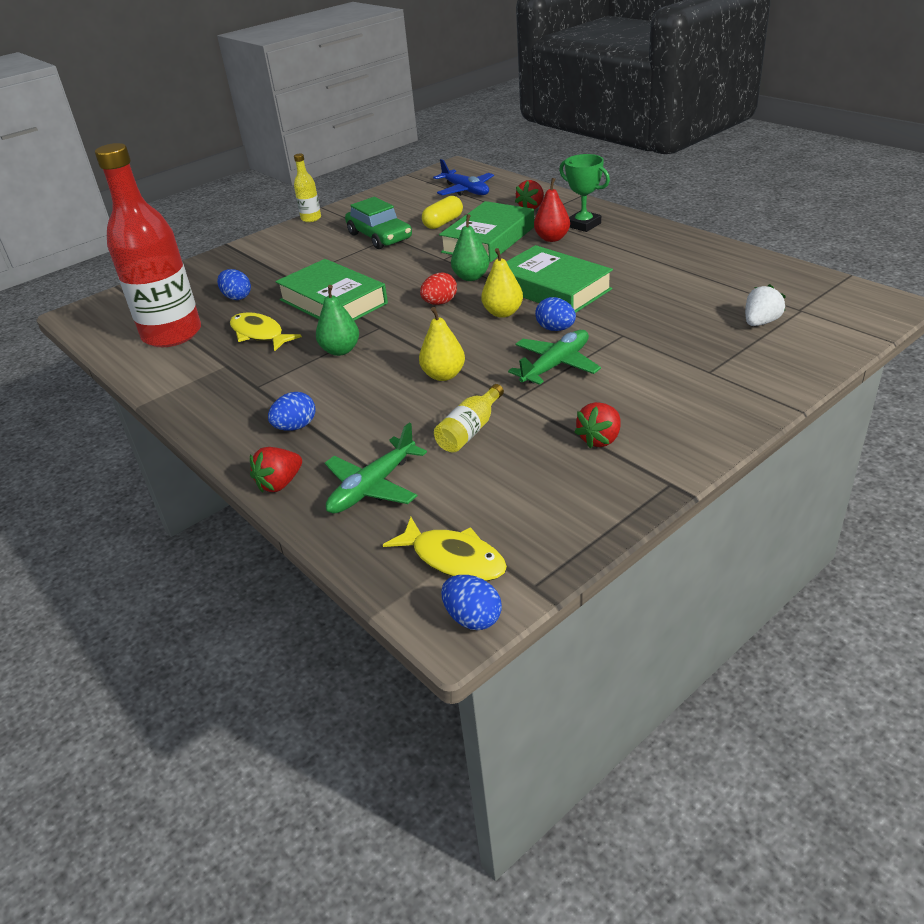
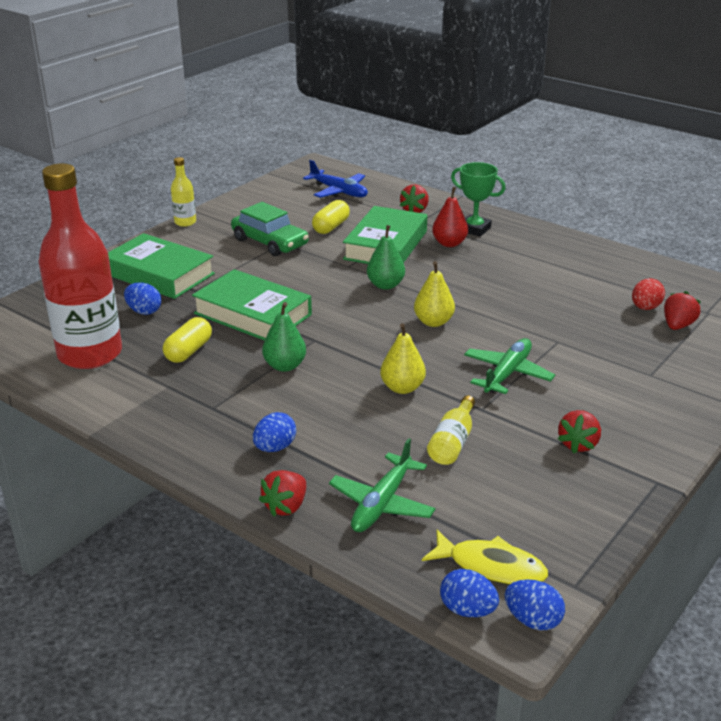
camera: 15 degrees left, 5 degrees down
(259, 334) = (189, 351): yellow fish -> yellow capsule
(440, 303) = (365, 313): red egg -> red egg (645, 308)
(553, 288) = (472, 296): green book -> green book (159, 274)
(555, 329) = (492, 337): blue egg -> blue egg (467, 610)
(760, 322) = (677, 326): white strawberry -> red strawberry

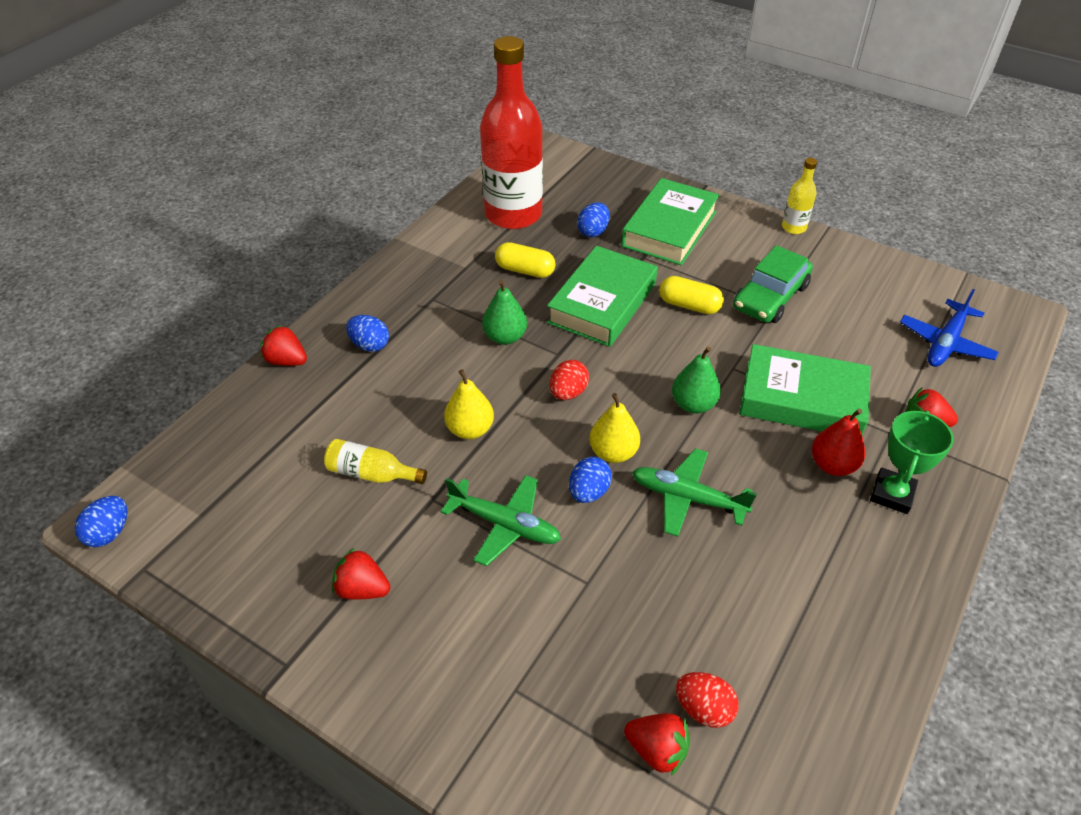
camera: 85 degrees right, 15 degrees up
(331, 227) = (833, 344): yellow capsule -> yellow capsule (689, 305)
(364, 337) = (568, 393): none -> red egg
(382, 503) = (282, 423): green plane -> green plane (688, 498)
(467, 610) = (134, 486): blue egg -> blue egg (589, 492)
(491, 567) = (182, 504): yellow fish -> none

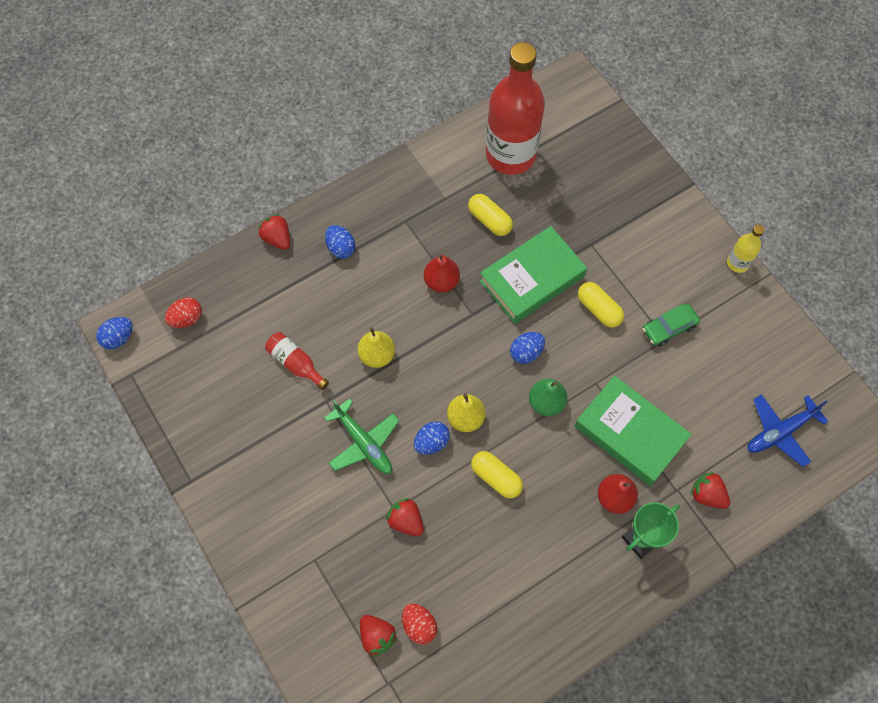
camera: 25 degrees right, 20 degrees up
(362, 589) = (254, 449): red strawberry -> red strawberry (406, 521)
(371, 473) = (295, 363): yellow bottle -> red bottle
(505, 337) = (441, 281): green pear -> red pear
(568, 393) = (461, 353): red egg -> red egg (187, 318)
(593, 232) = (565, 200): blue egg -> blue egg (526, 352)
(669, 229) = (630, 222): green book -> none
(688, 498) = (496, 478): green plane -> yellow capsule
(770, 297) = (669, 327): green car -> green car, size x0.66

